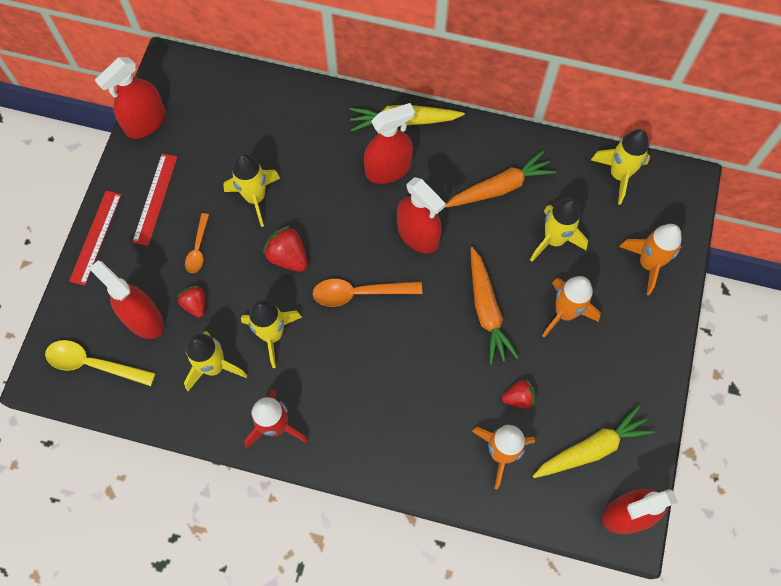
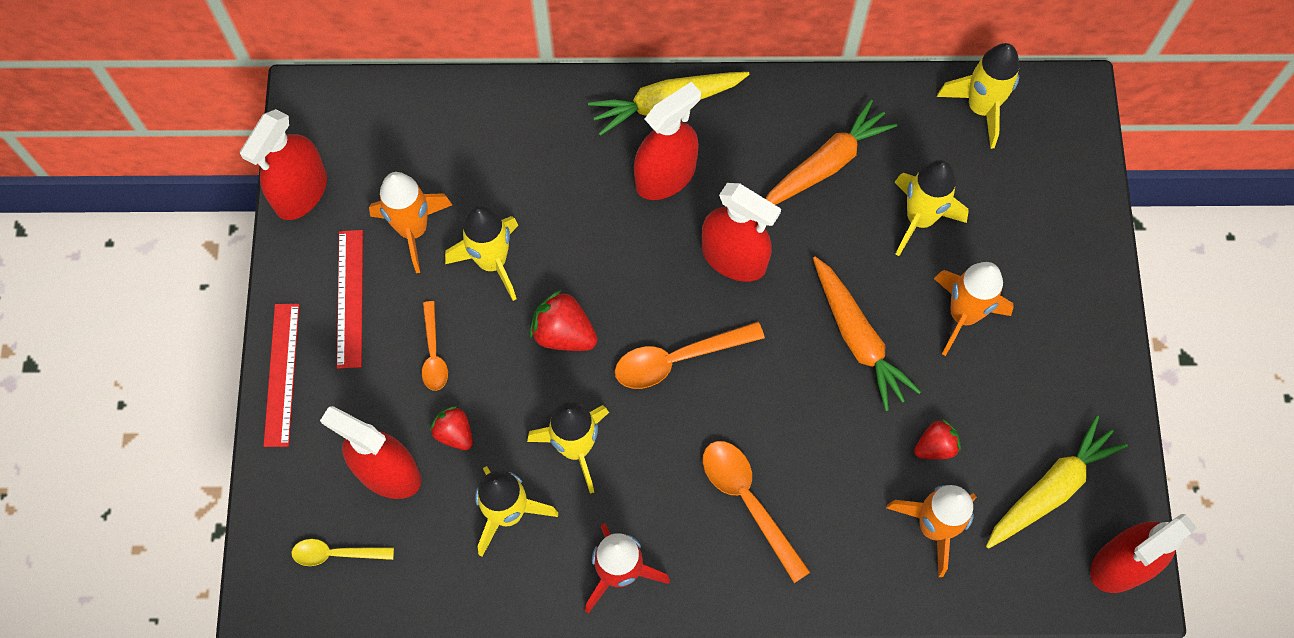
camera: 15 degrees left, 0 degrees up
(93, 364) = (335, 553): yellow spoon -> yellow spoon, size x0.62
(377, 401) = (748, 501): none -> orange spoon
(648, 264) = (1053, 220): orange rocket -> orange rocket (413, 230)

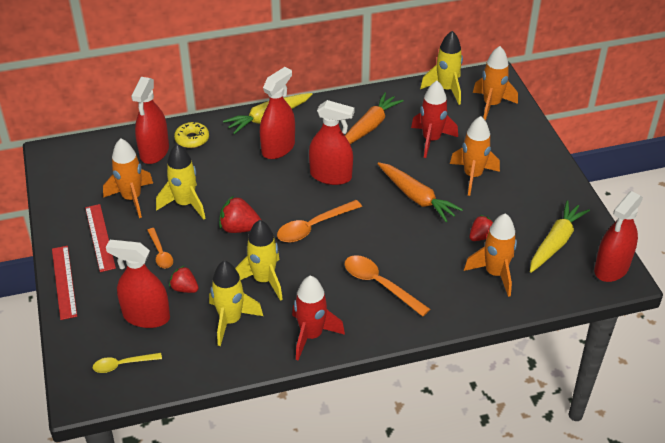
camera: 15 degrees left, 25 degrees down
(301, 192) = (56, 194): red spray bottle -> red spray bottle (154, 152)
(533, 123) = (192, 139): none -> yellow donut
(919, 218) = (431, 140): yellow rocket -> red rocket
(1046, 162) = (491, 105): none -> orange rocket

